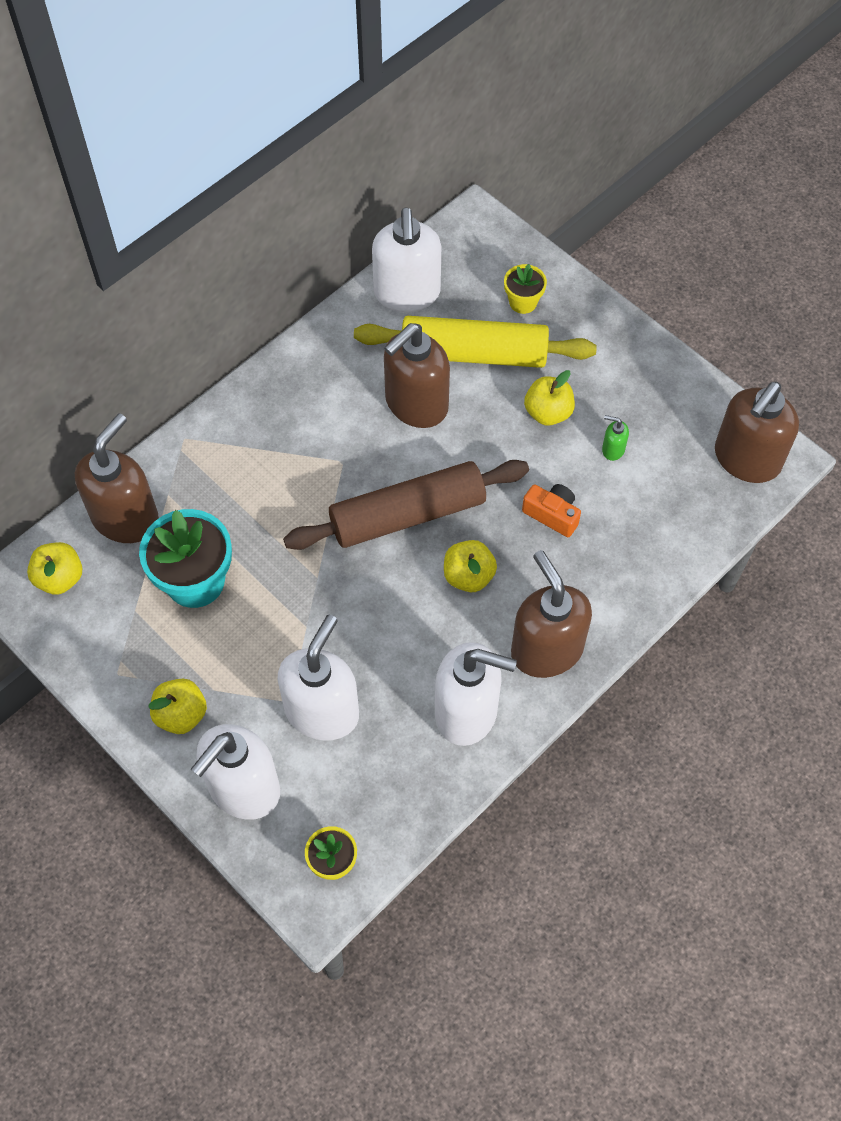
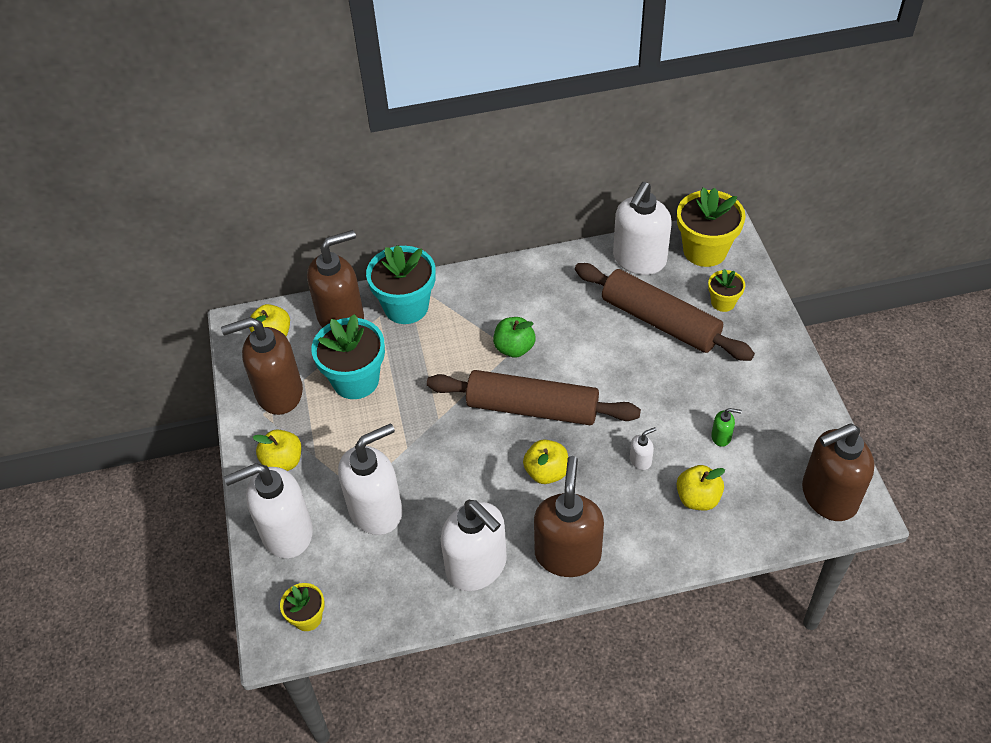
camera: 35 degrees right, 10 degrees down
(191, 468) = (406, 307): none -> turquoise flower pot
(343, 458) = (514, 348): none -> green apple
(416, 404) = (592, 336): brown soap dispenser -> brown soap dispenser (278, 393)
(468, 251) = (705, 250): none -> yellow flower pot
(474, 353) = (660, 321): yellow rolling pin -> brown rolling pin
(548, 412) = (688, 387): yellow apple -> yellow apple (697, 498)
(552, 514) = (640, 460): orange camera -> white soap dispenser
(613, 449) = (721, 437): green soap dispenser -> green soap dispenser turned 135 degrees clockwise

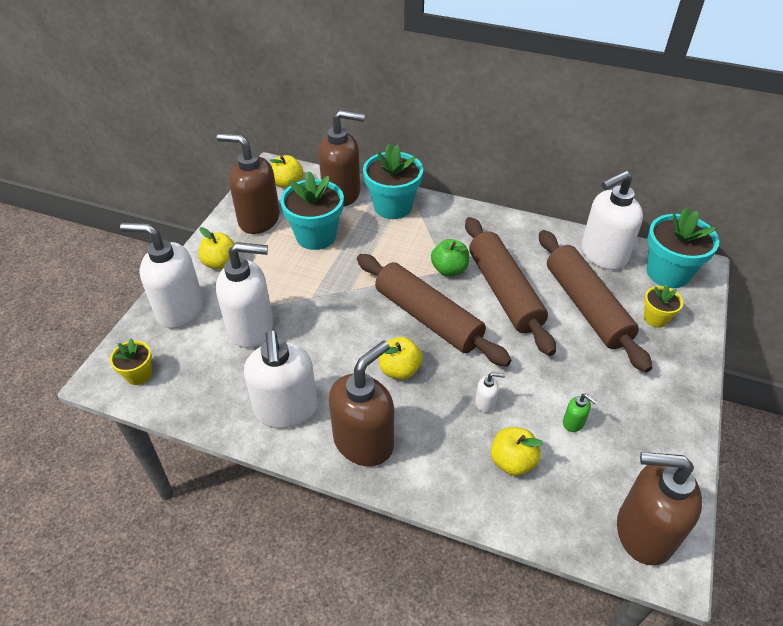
camera: 30 degrees right, 5 degrees down
(580, 345) = (504, 292): none -> brown rolling pin
(705, 250) = (668, 273): yellow flower pot -> turquoise flower pot

